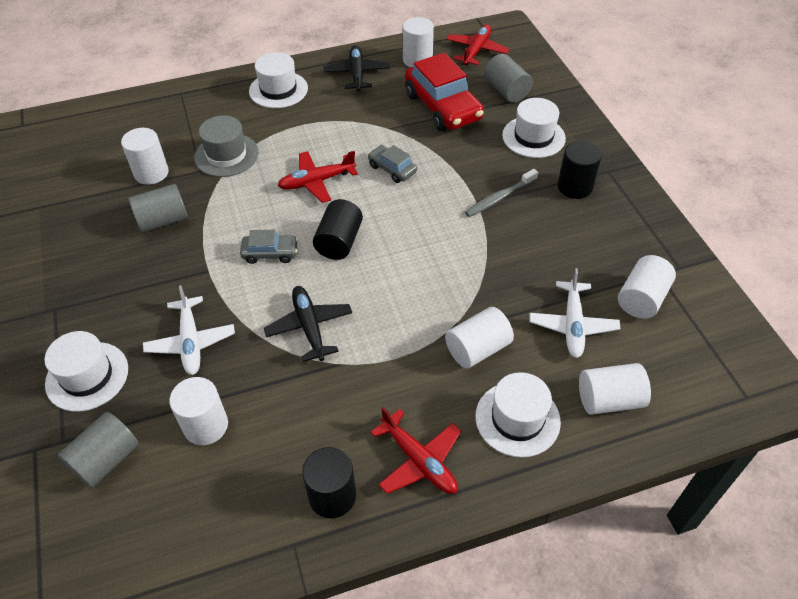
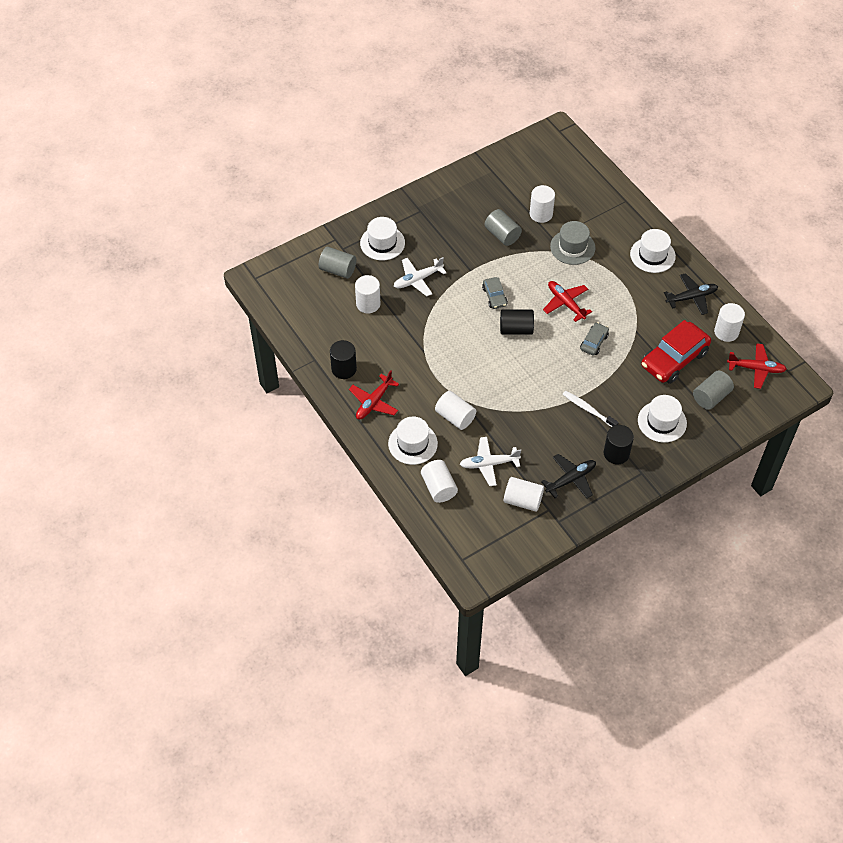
camera: 75 degrees right, 5 degrees up
(309, 327) = (445, 331): black plane -> black plane (571, 479)
(499, 198) = (588, 409): grey toothbrush -> white toothbrush

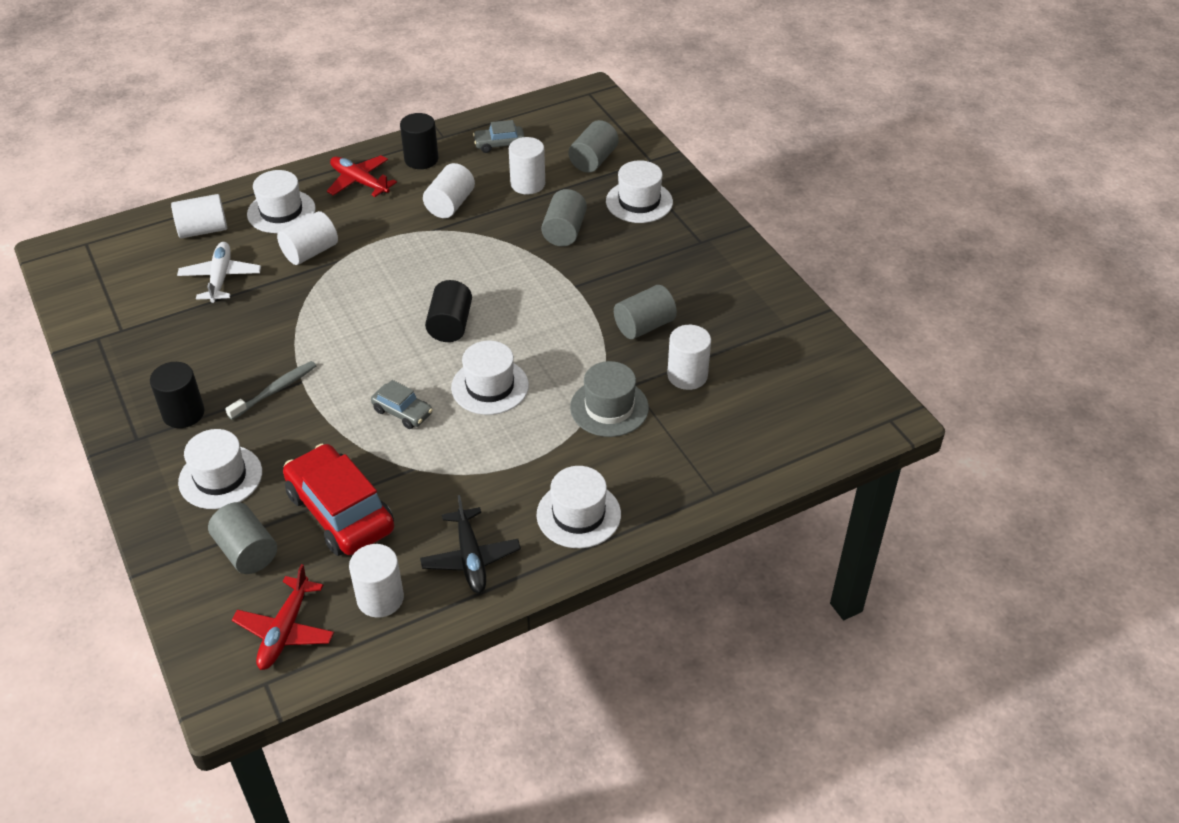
camera: 95 degrees right, 10 degrees down
(418, 280) = (564, 231): white plane -> grey cylinder
(494, 296) = (518, 307): grey car -> grey car (499, 144)
(523, 500) = (147, 306): white cylinder -> white cylinder (450, 204)
(565, 303) = (490, 386): red plane -> white hat
(571, 479) = (160, 358): black plane -> none
(588, 409) = (275, 390): white toothbrush -> grey toothbrush

